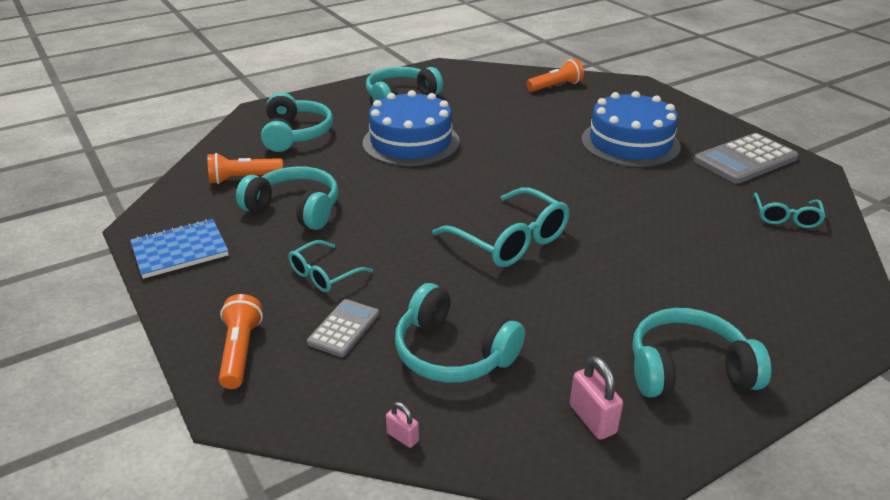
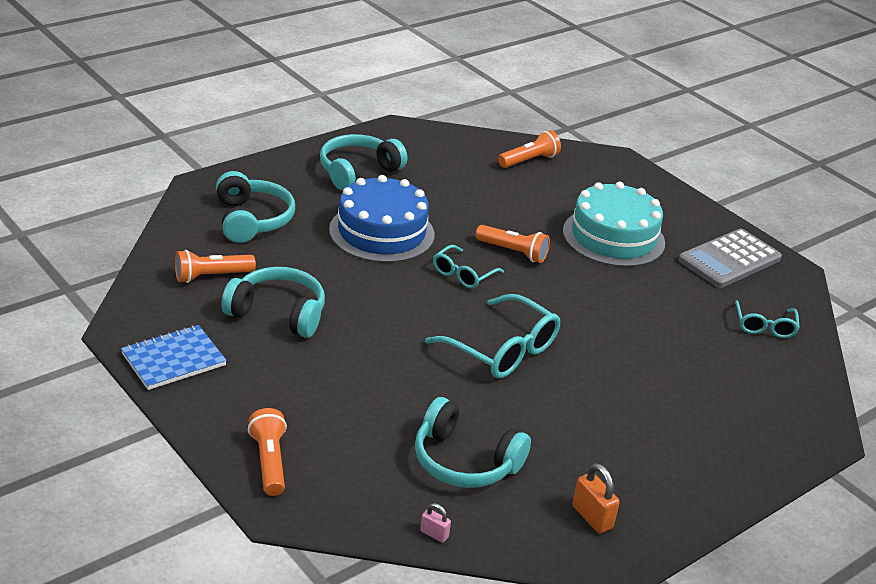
camera: 10 degrees left, 0 degrees up
(324, 275) = (327, 386): turquoise glasses -> turquoise glasses (463, 274)
(344, 328) = (360, 439): grey calculator -> none
(532, 156) = (513, 252): none -> orange flashlight
(592, 419) = (592, 517): pink padlock -> orange padlock
(630, 143) = (613, 237): blue cake -> turquoise cake
(688, 370) = (671, 474): turquoise headphones -> none

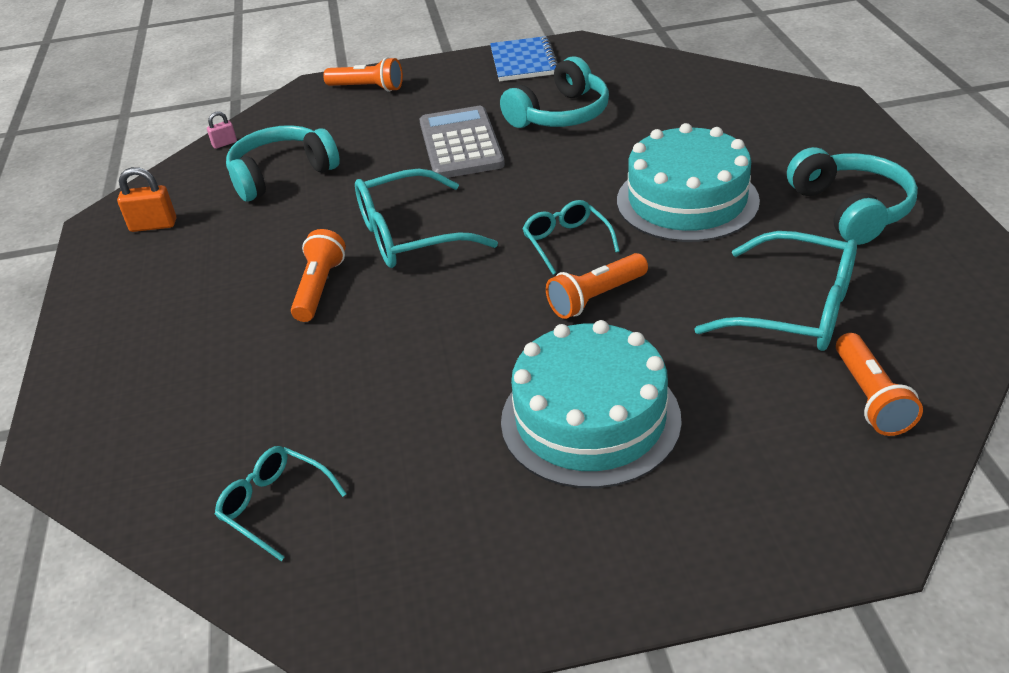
camera: 125 degrees right, 5 degrees up
(211, 276) = (642, 88): orange flashlight -> orange flashlight (319, 288)
(252, 220) = (744, 120): turquoise headphones -> none
(381, 232) = (687, 200): blue cake -> turquoise cake
(474, 184) = (796, 310): none -> turquoise glasses
(729, 260) = (456, 553): grey calculator -> grey calculator (461, 144)

